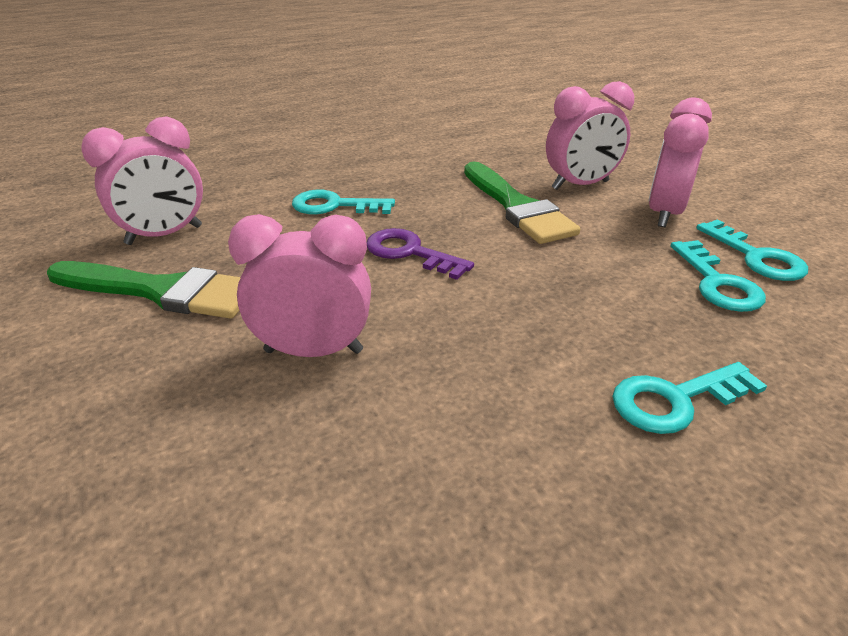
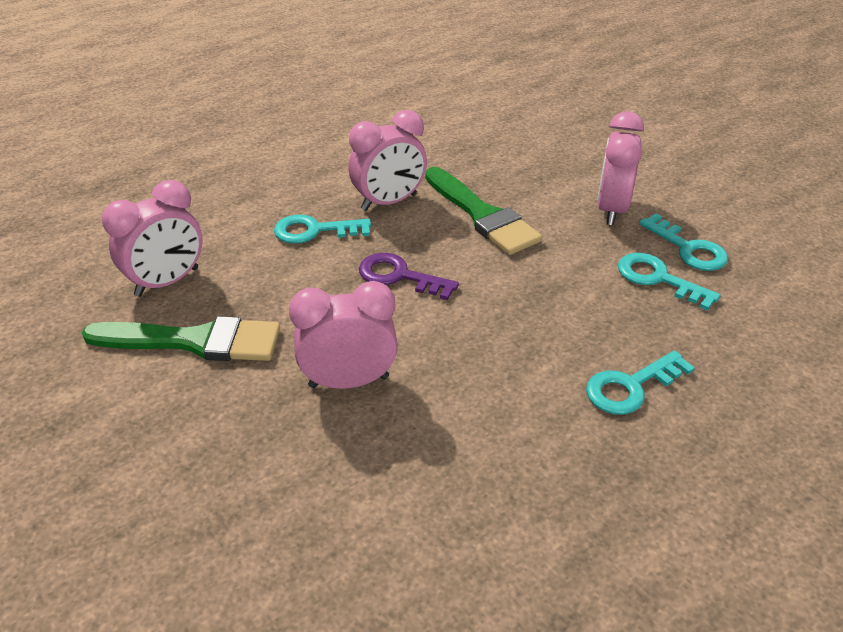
camera: 10 degrees left, 5 degrees up
(580, 185) = (535, 183): pink clock -> pink clock (389, 202)
(717, 283) = (658, 279): turquoise key -> turquoise key turned 150 degrees clockwise

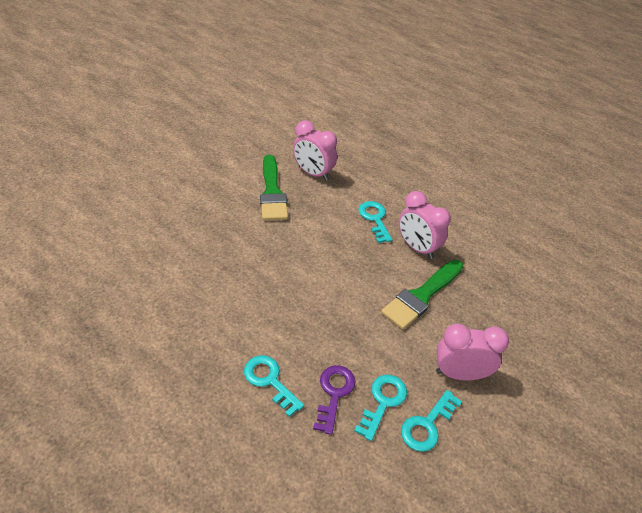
camera: 75 degrees right, 5 degrees up
(349, 381) = (254, 252): pink clock -> none
(399, 276) = (344, 261): purple key -> purple key (334, 393)

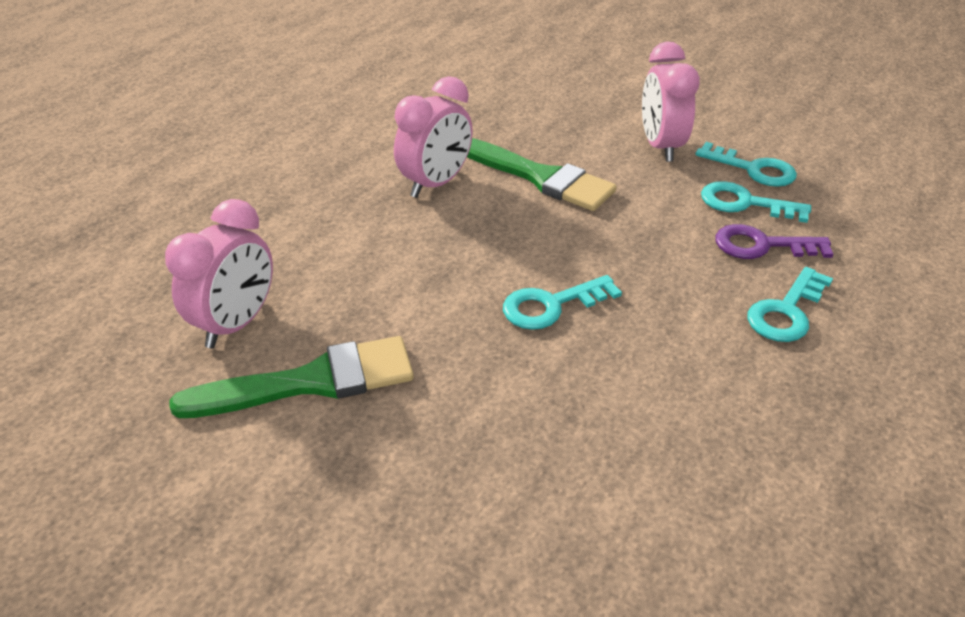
camera: 95 degrees left, 5 degrees down
(375, 219) = (373, 230): turquoise key -> turquoise key (551, 305)

